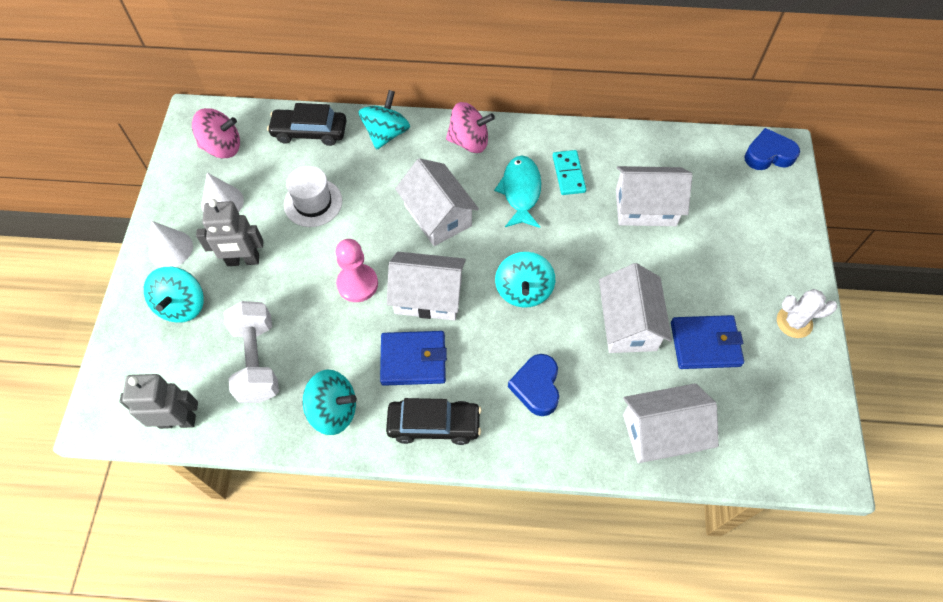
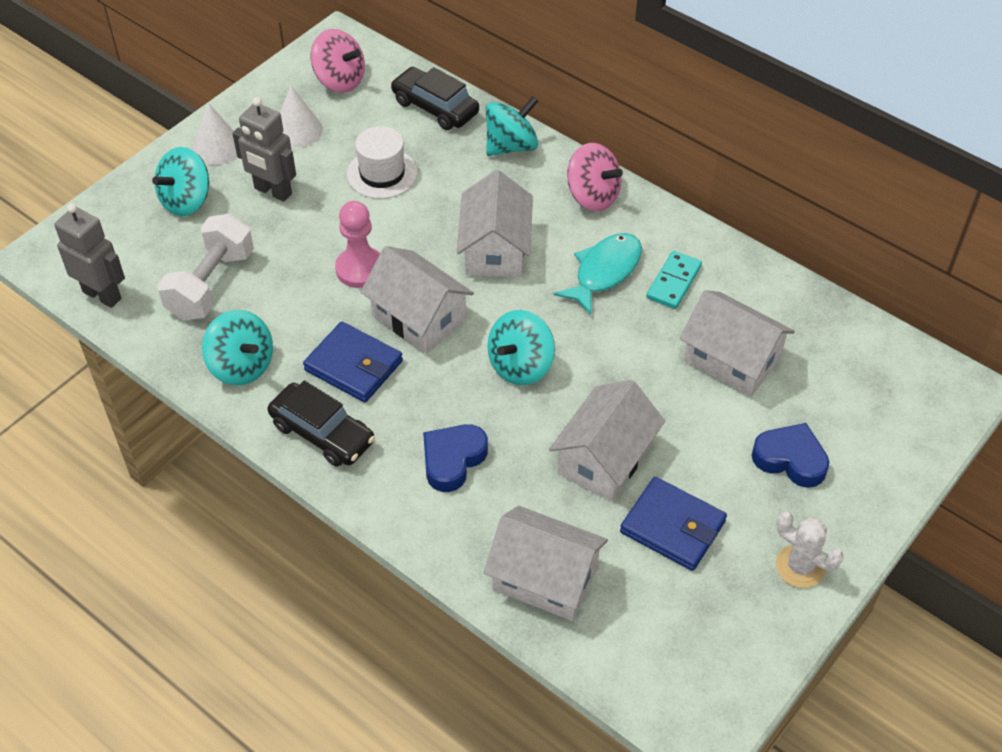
camera: 35 degrees right, 10 degrees down
(768, 154) = (938, 385): blue heart -> blue heart (790, 459)

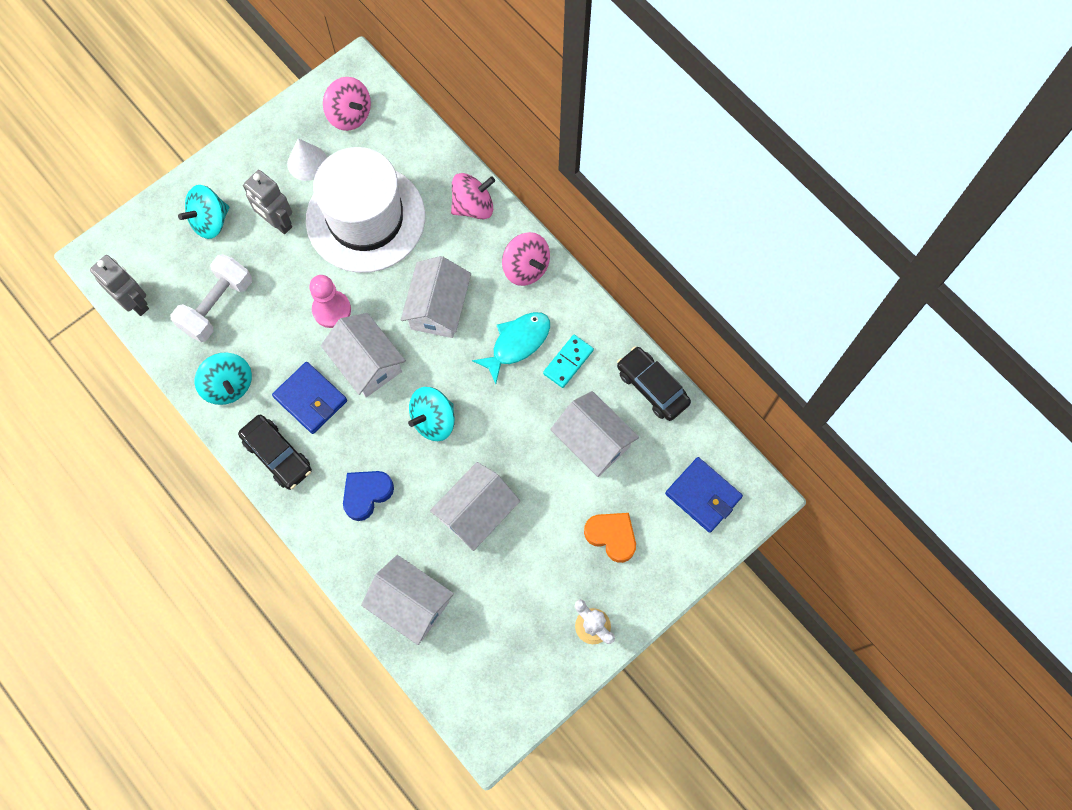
camera: 10 degrees right, 20 degrees up
(217, 147) = (242, 170): white cone -> none
(382, 173) = (365, 218): white hat -> white hat, size x2.11
(435, 107) = (421, 156): black car -> black car (652, 387)
(511, 146) = (473, 206): turquoise spinning top -> pink spinning top
(673, 527) = (511, 578): blue wallet -> blue wallet (703, 495)
(790, 459) = (611, 536): blue heart -> orange heart

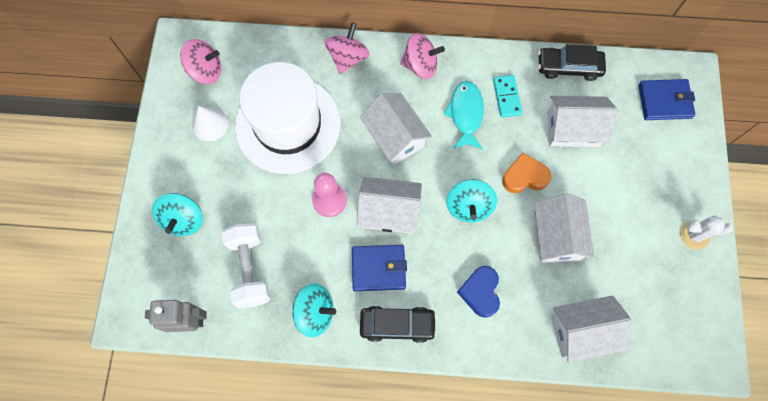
camera: 45 degrees left, 0 degrees up
(277, 222) = (232, 179): grey robot -> none
(611, 536) = (645, 173): orange heart -> orange heart (524, 177)

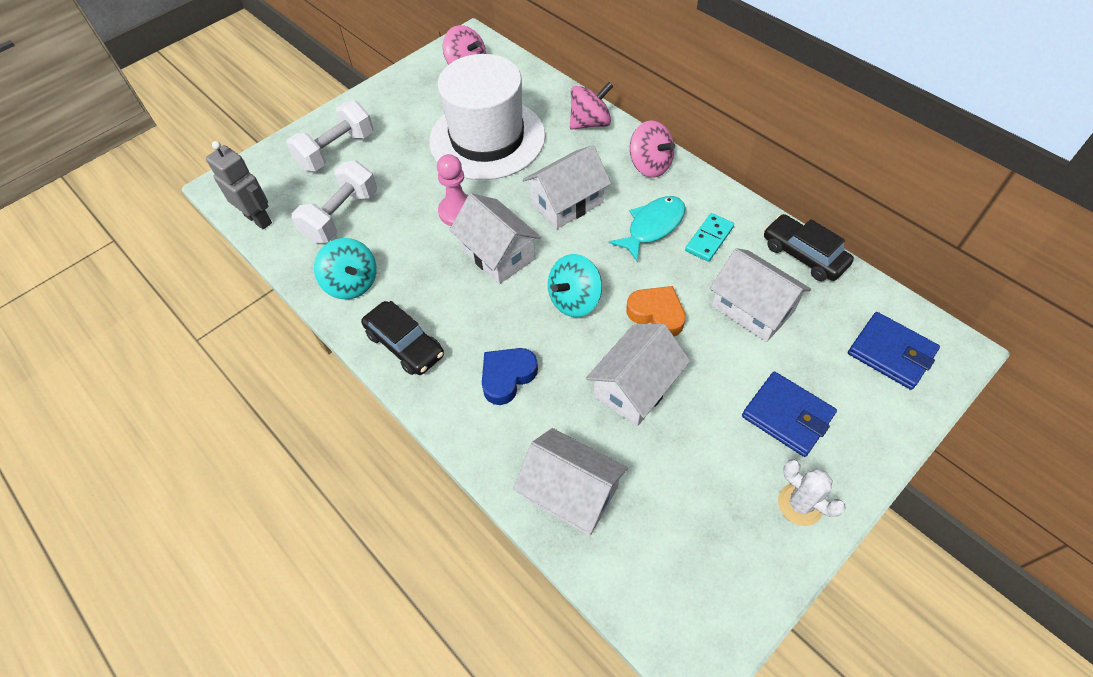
camera: 45 degrees right, 15 degrees down
(183, 220) = (336, 151): turquoise spinning top -> white dumbbell
(210, 124) = (429, 102): white cone -> none
(378, 268) = (440, 290): blue wallet -> blue wallet (787, 416)
(395, 137) = (567, 203): white house -> white house turned 45 degrees clockwise

